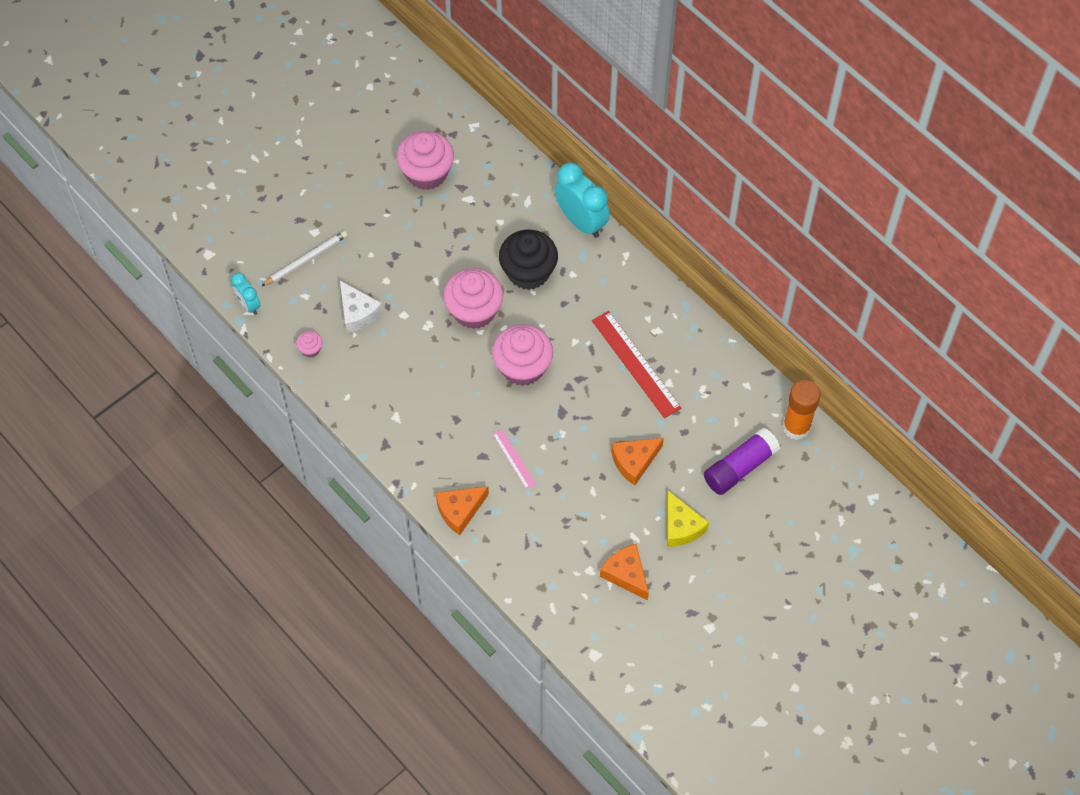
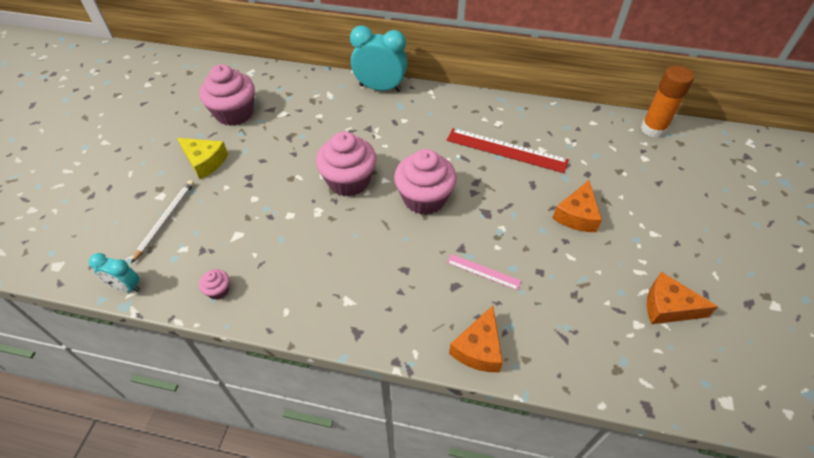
camera: 35 degrees left, 10 degrees down
(358, 312) = (245, 235): white cheese -> none
(528, 272) = (369, 135): black cupcake -> none
(681, 526) = (662, 240): yellow cheese -> yellow cheese (205, 162)
(739, 467) = (650, 174): purple glue stick -> none

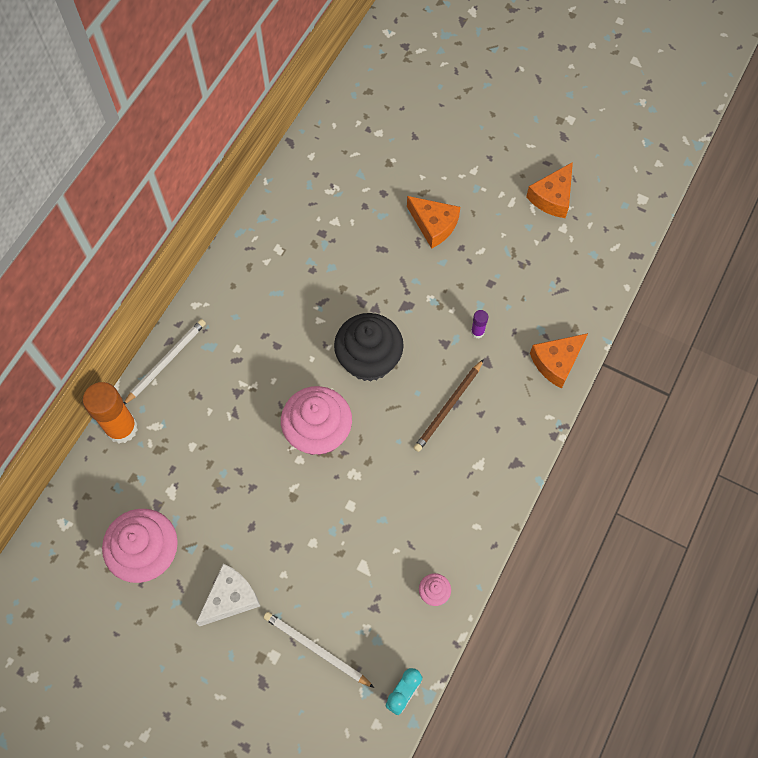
camera: 75 degrees left, 15 degrees up
(205, 162) = (230, 598): yellow cheese -> white cheese
(380, 88) = (166, 361): turquoise clock -> white pencil
(398, 264) = (448, 407): none -> brown pencil
(424, 198) = (369, 359): pink cupcake -> black cupcake
(479, 348) = (556, 362): orange cheese -> orange cheese turned 105 degrees clockwise
(483, 271) = (477, 332): pink ruler -> purple glue stick
(506, 150) = (324, 256): red ruler -> none
(653, 129) = (340, 105): orange glue stick -> orange glue stick (122, 428)

